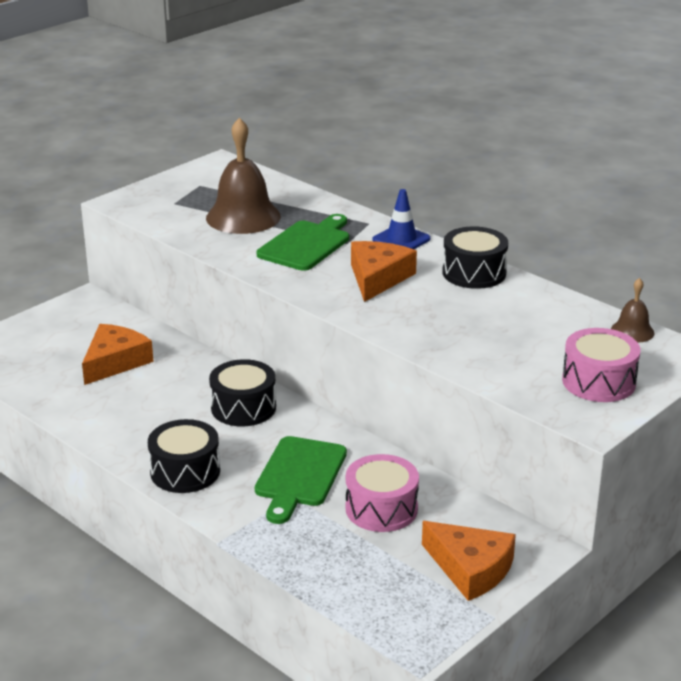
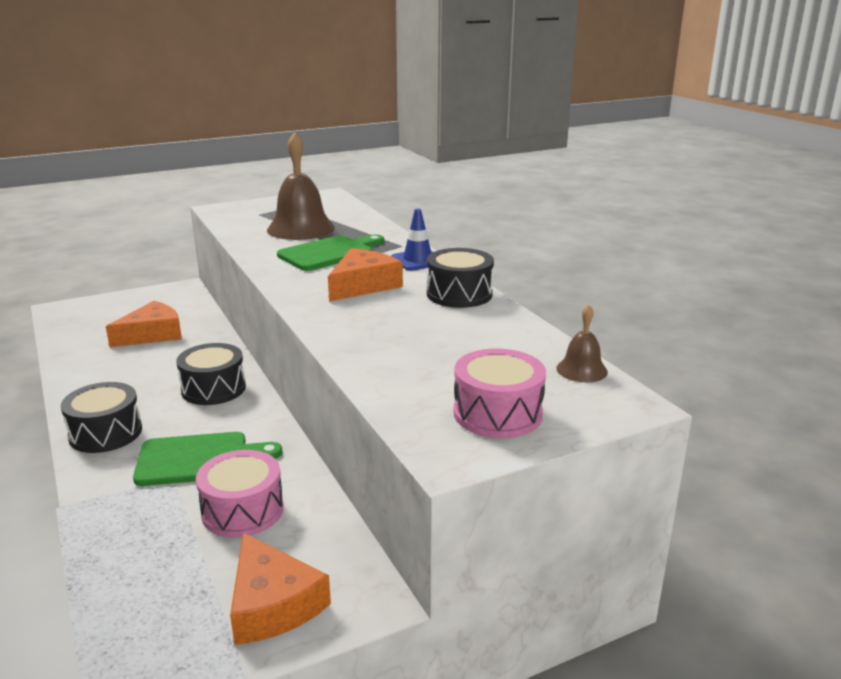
camera: 20 degrees right, 5 degrees down
(299, 475) = (199, 459): green cutting board -> green cutting board turned 135 degrees counterclockwise

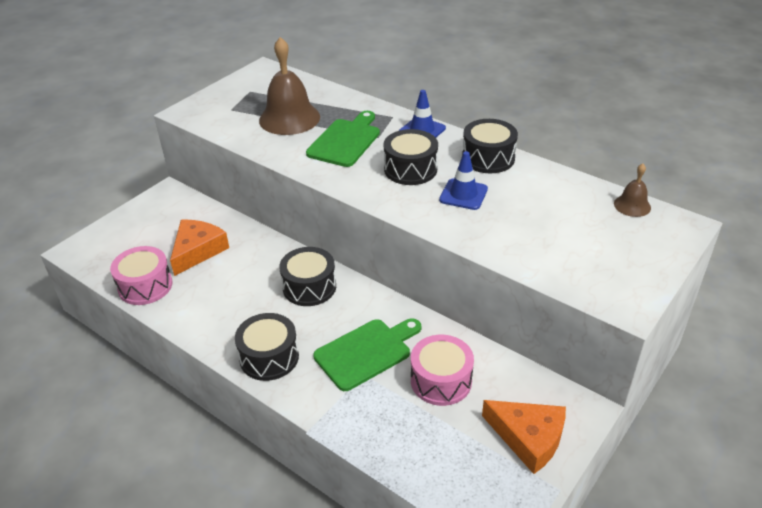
camera: 25 degrees left, 15 degrees up
(363, 285) = (410, 169): orange cheese -> black drum
(391, 315) = (463, 194): none -> blue traffic cone
(497, 413) = (619, 260): pink drum -> pink drum (145, 286)

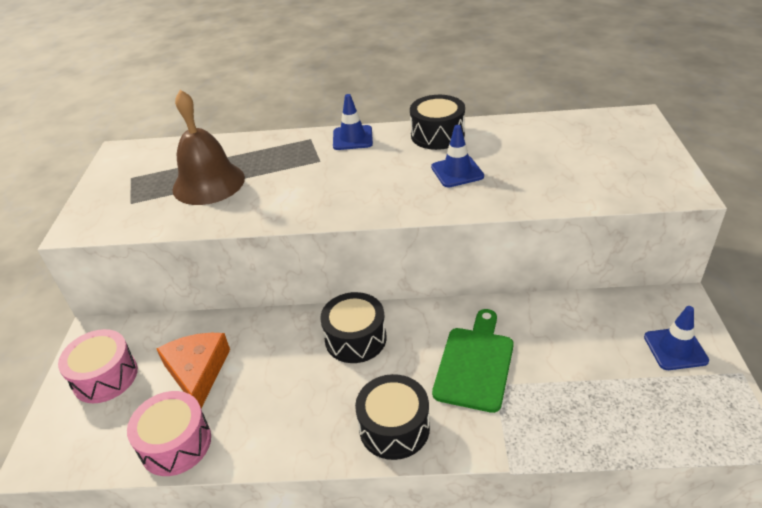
camera: 35 degrees left, 0 degrees up
(345, 141) = (293, 177): green cutting board -> none
(410, 169) = (385, 173): black drum -> none
(441, 381) = (561, 347): pink drum -> pink drum (105, 377)
(528, 438) = (675, 349): orange cheese -> blue traffic cone
(632, 205) = (587, 120): brown bell -> none

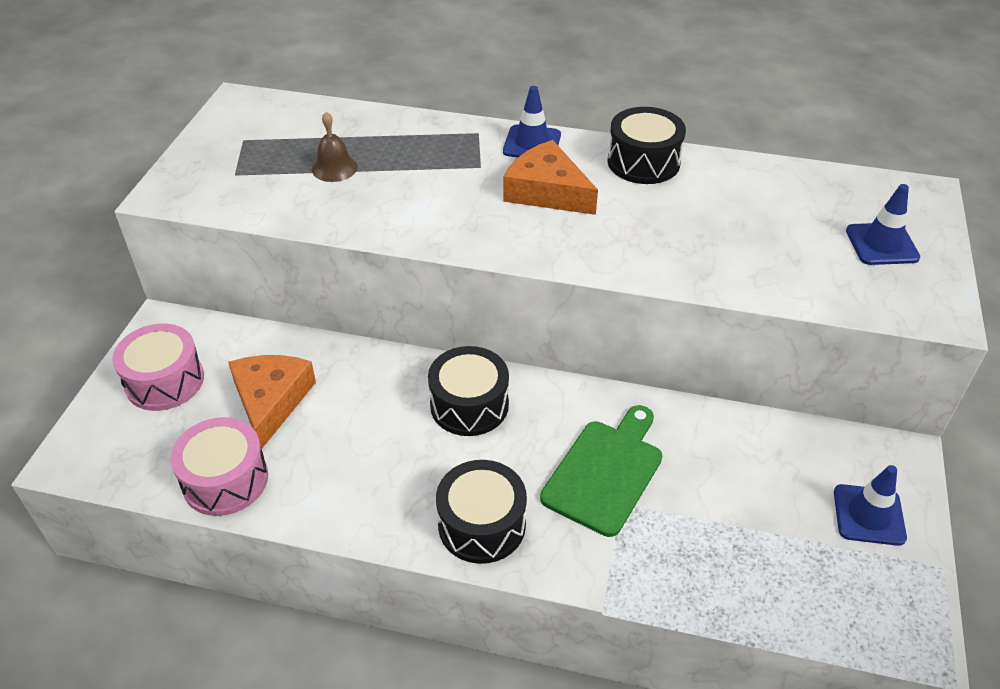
camera: 10 degrees right, 5 degrees up
(208, 183) = (334, 168): brown bell -> brown bell, size x0.50
(375, 167) = (547, 191): none -> orange cheese
(457, 172) = (650, 220): blue traffic cone -> blue traffic cone (882, 244)

